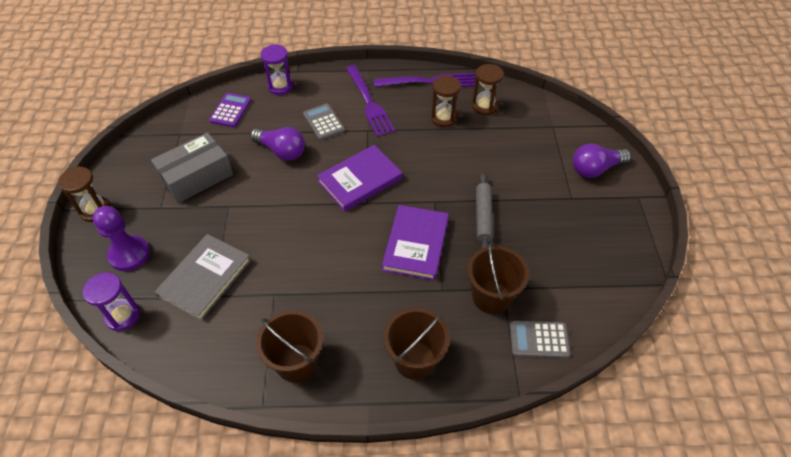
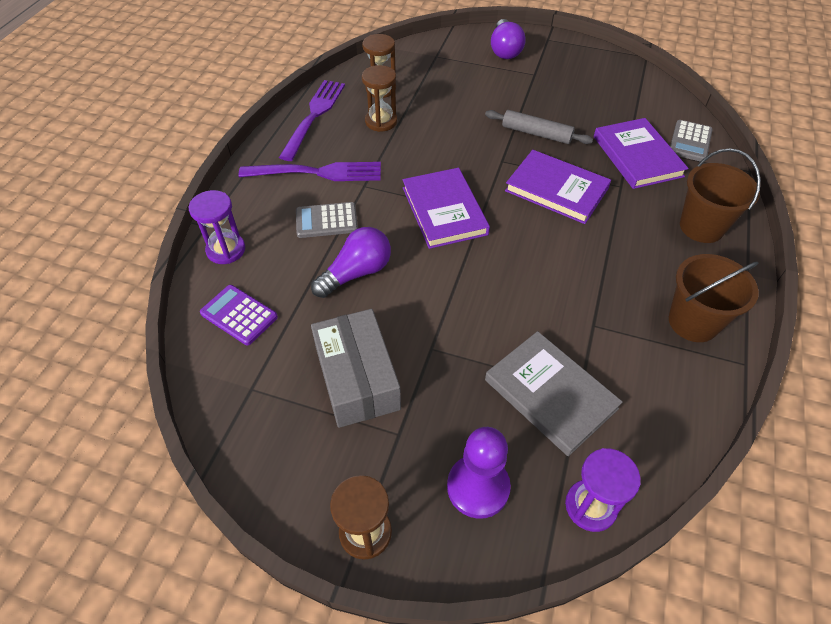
camera: 70 degrees left, 0 degrees up
(491, 297) = (637, 156): brown bucket -> purple book

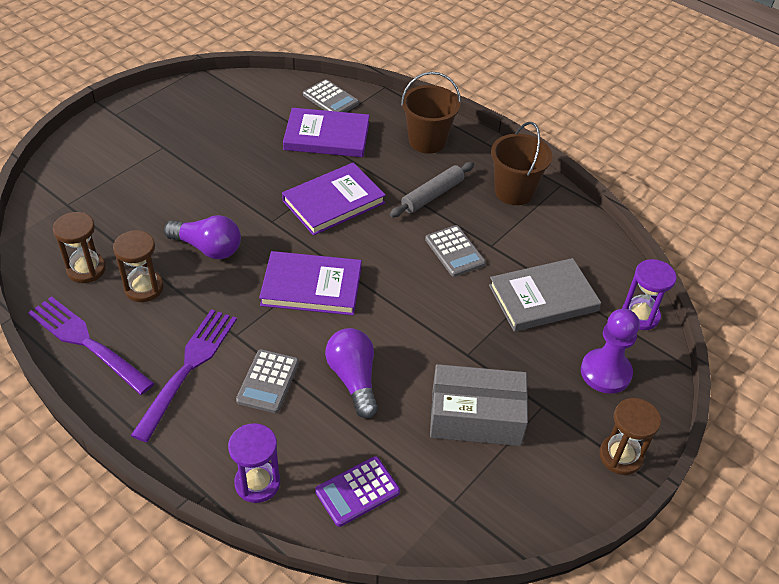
camera: 70 degrees left, 5 degrees down
(505, 50) = (105, 150): purple light bulb -> purple light bulb (208, 248)
(536, 133) = (251, 183): grey rolling pin -> grey rolling pin (432, 195)
(561, 297) = (455, 251): none -> grey calculator

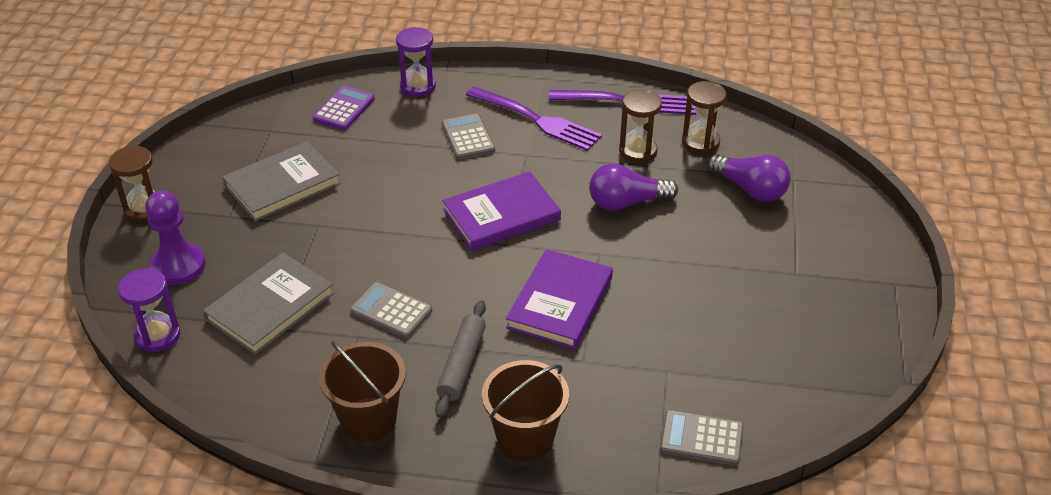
camera: 150 degrees right, 5 degrees down
(188, 368) = (537, 120): purple fork -> purple fork turned 45 degrees counterclockwise
(327, 136) = (648, 379): purple book -> none
(353, 379) = (402, 167): purple light bulb -> purple light bulb (750, 189)
(476, 417) = (282, 185): grey box -> grey book

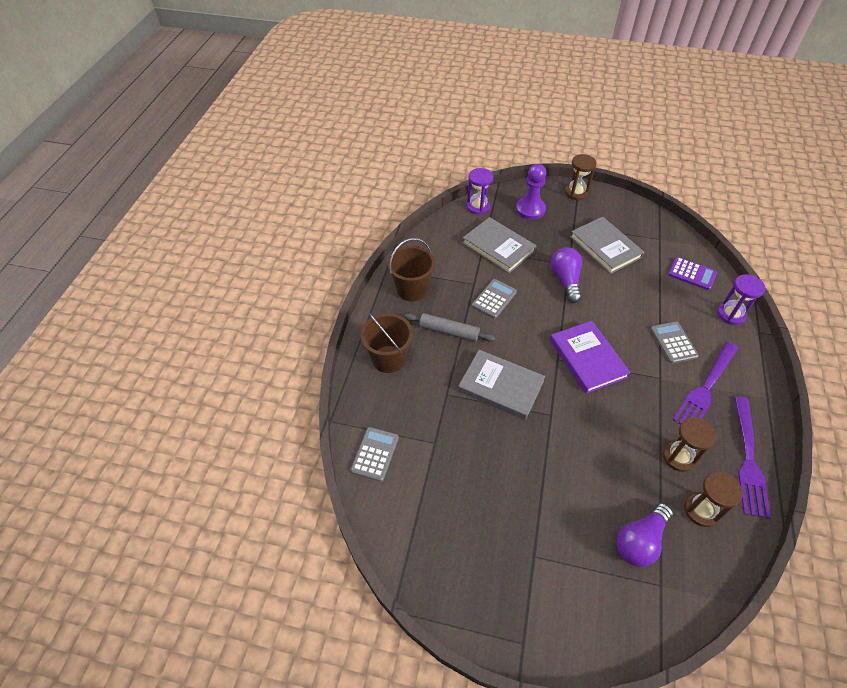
camera: 95 degrees right, 10 degrees up
(468, 138) = (673, 343): grey calculator -> grey calculator turned 90 degrees counterclockwise
(560, 302) = (501, 386): purple book -> grey book
(626, 203) = (610, 440): purple light bulb -> purple light bulb (565, 280)

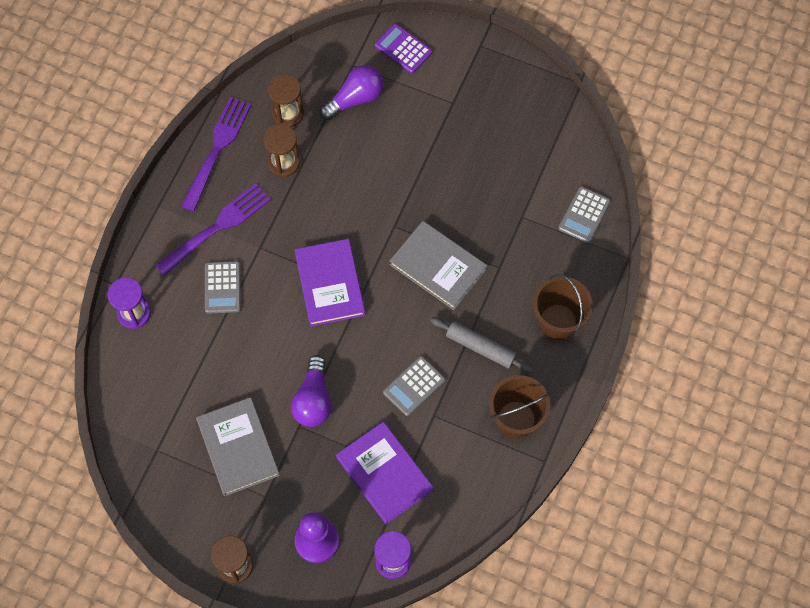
camera: 170 degrees left, 15 degrees up
(498, 247) = (384, 474): grey book -> purple book
(692, 274) = (146, 382): purple calculator -> purple calculator (403, 49)

